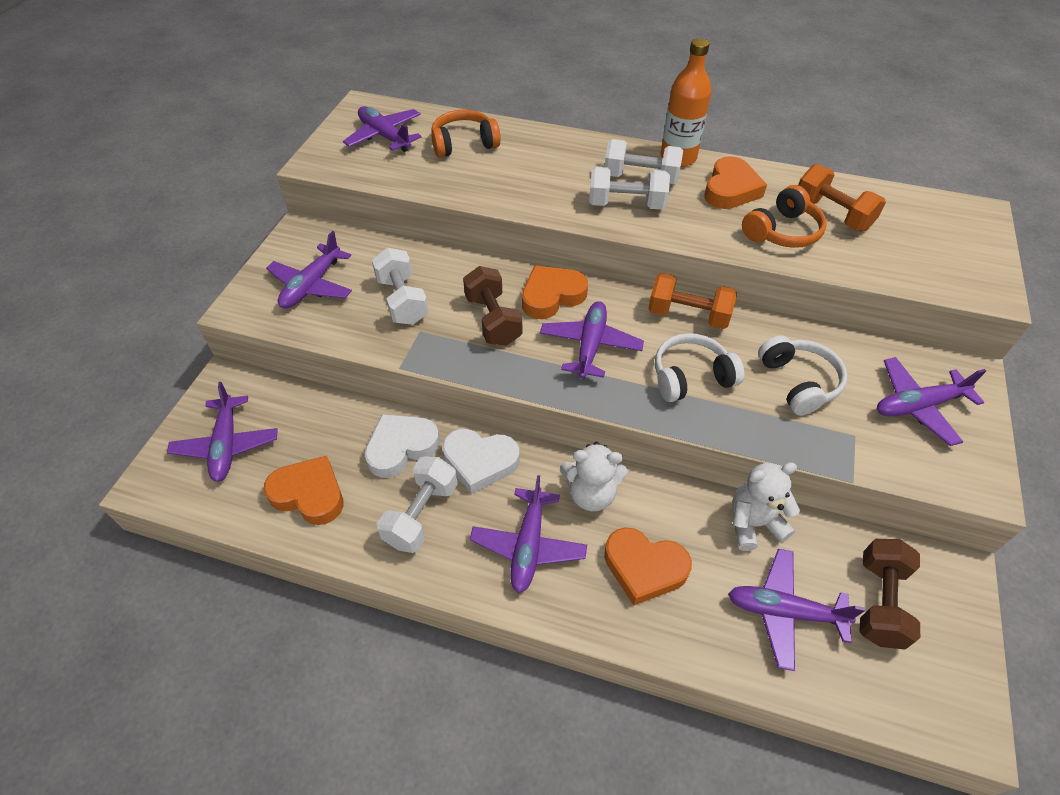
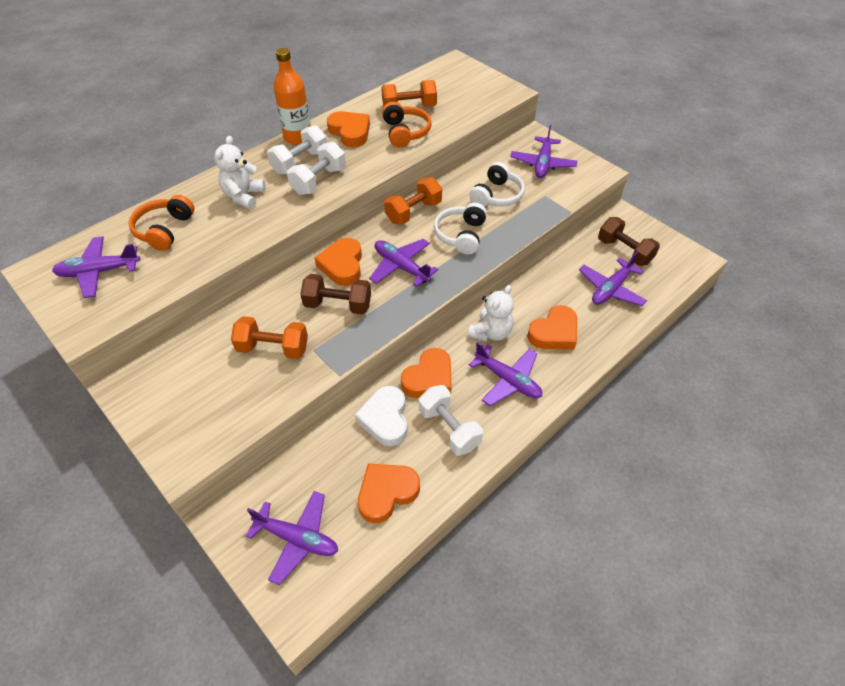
camera: 60 degrees left, 0 degrees up
(312, 285) = (202, 401): purple plane -> none
(402, 300) = (273, 348): white dumbbell -> orange dumbbell
(480, 462) = (429, 378): white heart -> orange heart
(753, 523) = (554, 272): white teddy bear -> white teddy bear (243, 196)
(798, 382) = (497, 196): white headphones -> white headphones turned 105 degrees clockwise

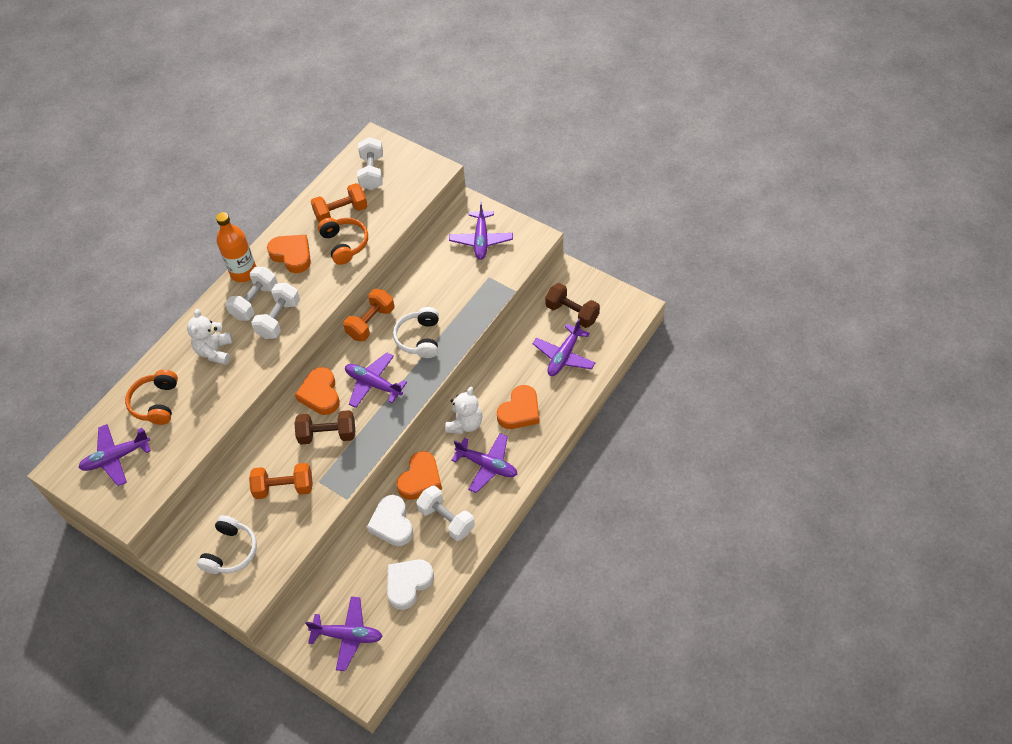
camera: 10 degrees left, 5 degrees up
(386, 493) = (408, 584): orange heart -> white heart
(447, 83) = (372, 172): none -> white dumbbell
(497, 196) = (444, 287): white headphones -> white headphones (230, 551)

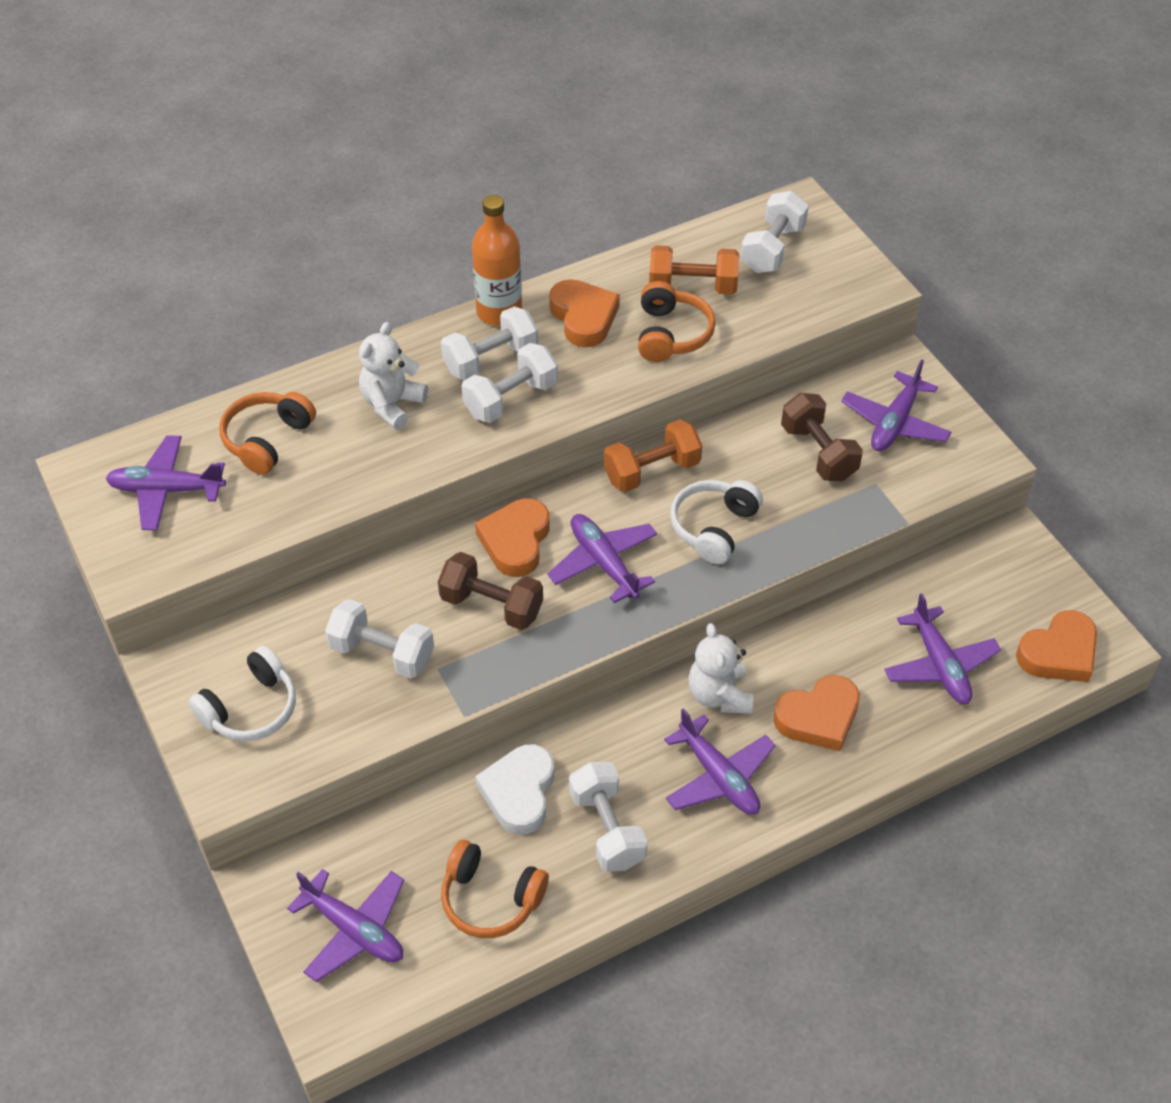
camera: 25 degrees right, 5 degrees down
(284, 487) = (382, 653): orange dumbbell -> white dumbbell
(408, 584) = (490, 899): white heart -> orange headphones
(420, 479) = (601, 746): orange heart -> orange heart (1058, 653)
(465, 423) = (719, 695): white teddy bear -> white teddy bear turned 120 degrees clockwise
(564, 356) = (939, 665): purple plane -> purple plane turned 75 degrees counterclockwise
(572, 313) = (989, 603): brown dumbbell -> brown dumbbell (818, 452)

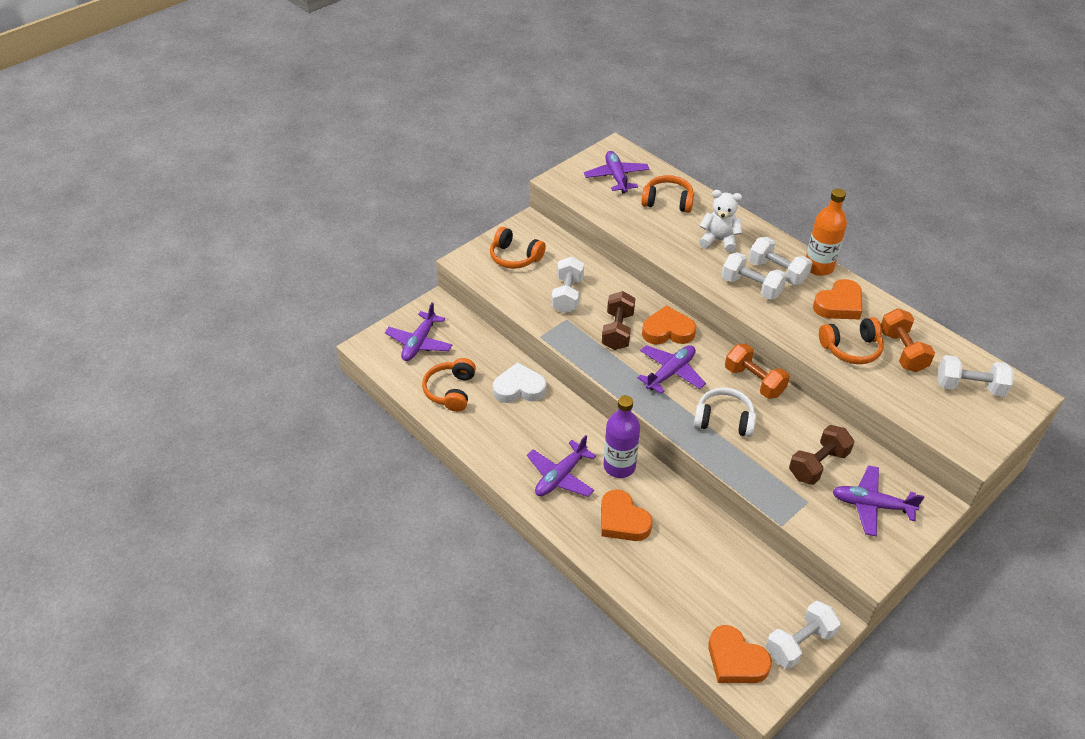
camera: 75 degrees right, 5 degrees down
(251, 708) = (515, 257): white headphones -> orange headphones
(607, 829) = (508, 431): white dumbbell -> white dumbbell (799, 643)
(719, 695) = (619, 466): white teddy bear -> purple bottle
(939, 665) = (692, 584): purple plane -> none

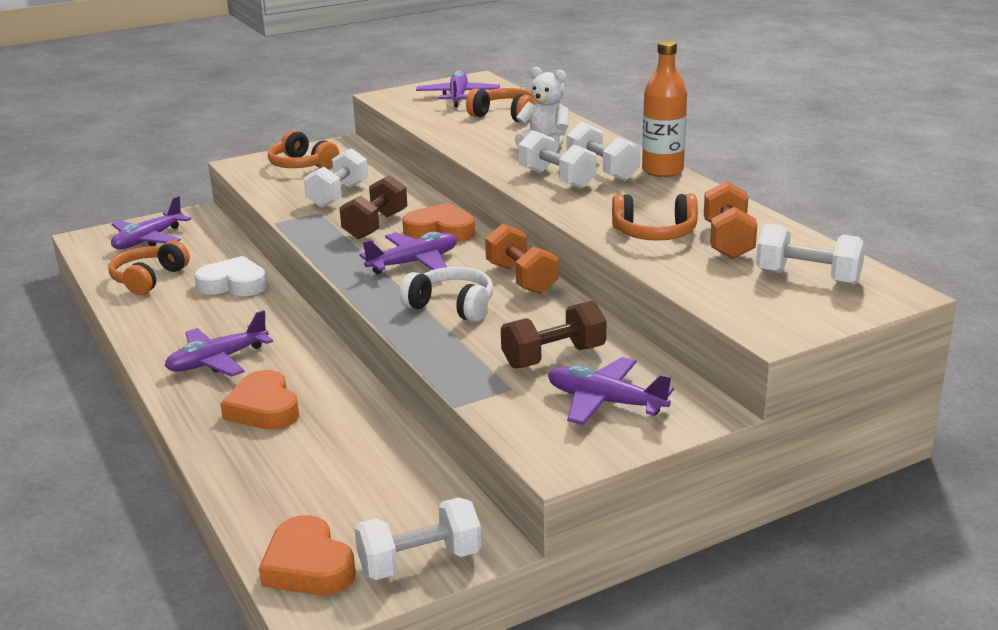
camera: 15 degrees right, 20 degrees down
(619, 466) = (302, 360): purple bottle -> none
(839, 305) = (666, 199): orange heart -> none

